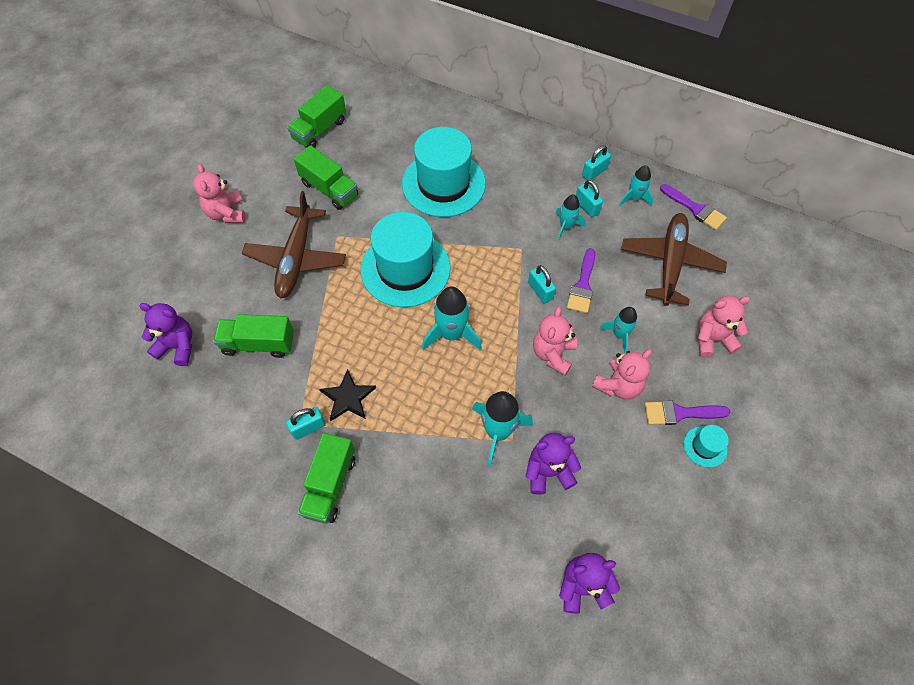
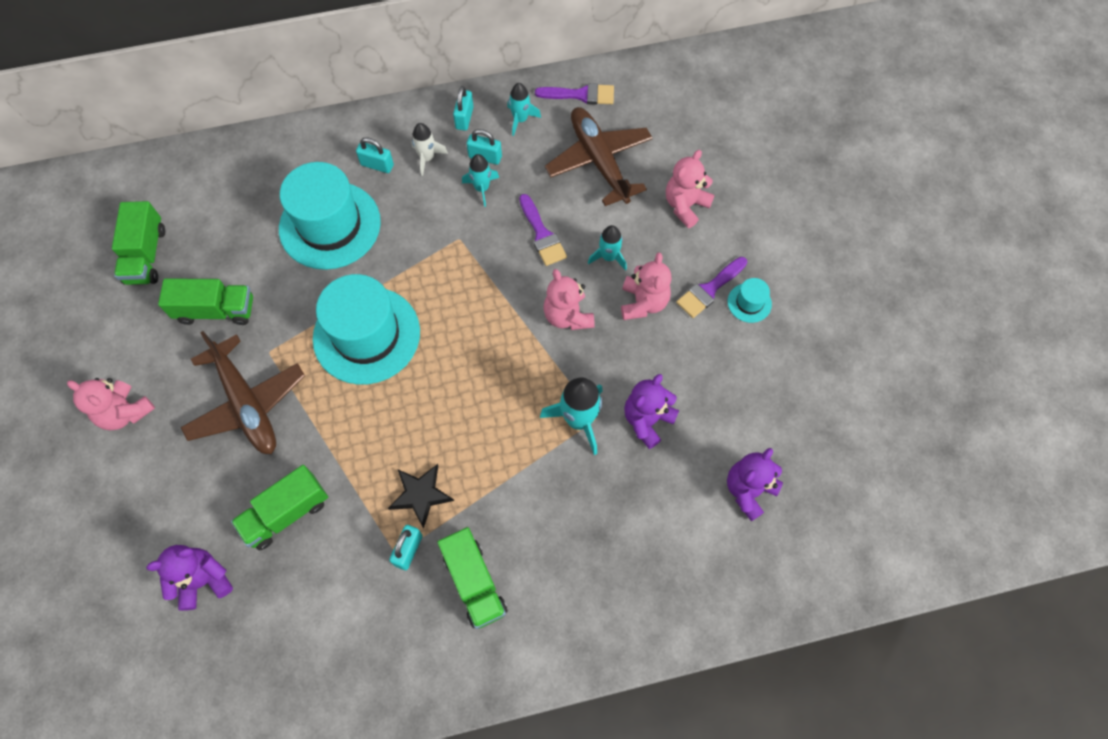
camera: 40 degrees left, 5 degrees up
(451, 334) = (464, 364): turquoise rocket -> none
(540, 291) = (509, 266): turquoise padlock -> turquoise padlock (377, 165)
(545, 182) = (427, 158): none -> white rocket

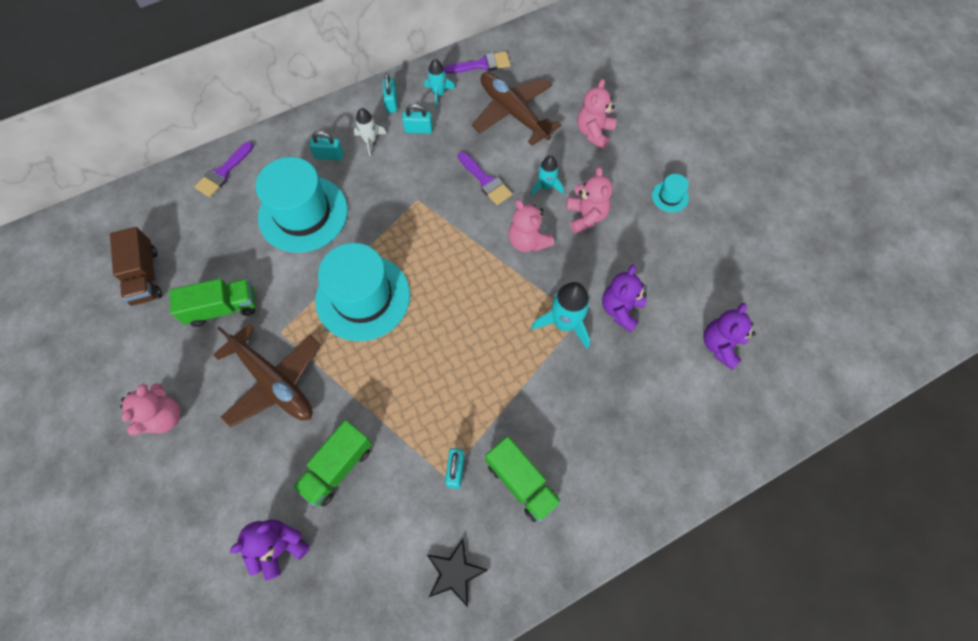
camera: 15 degrees left, 0 degrees up
(125, 412) = (164, 417): pink teddy bear -> pink teddy bear turned 90 degrees counterclockwise
(146, 255) = (145, 276): green truck -> brown truck
(420, 494) = (451, 420): black star -> black star (455, 573)
(482, 188) = (424, 155): turquoise rocket -> none
(709, 289) = (635, 193): purple brush -> purple brush (223, 172)

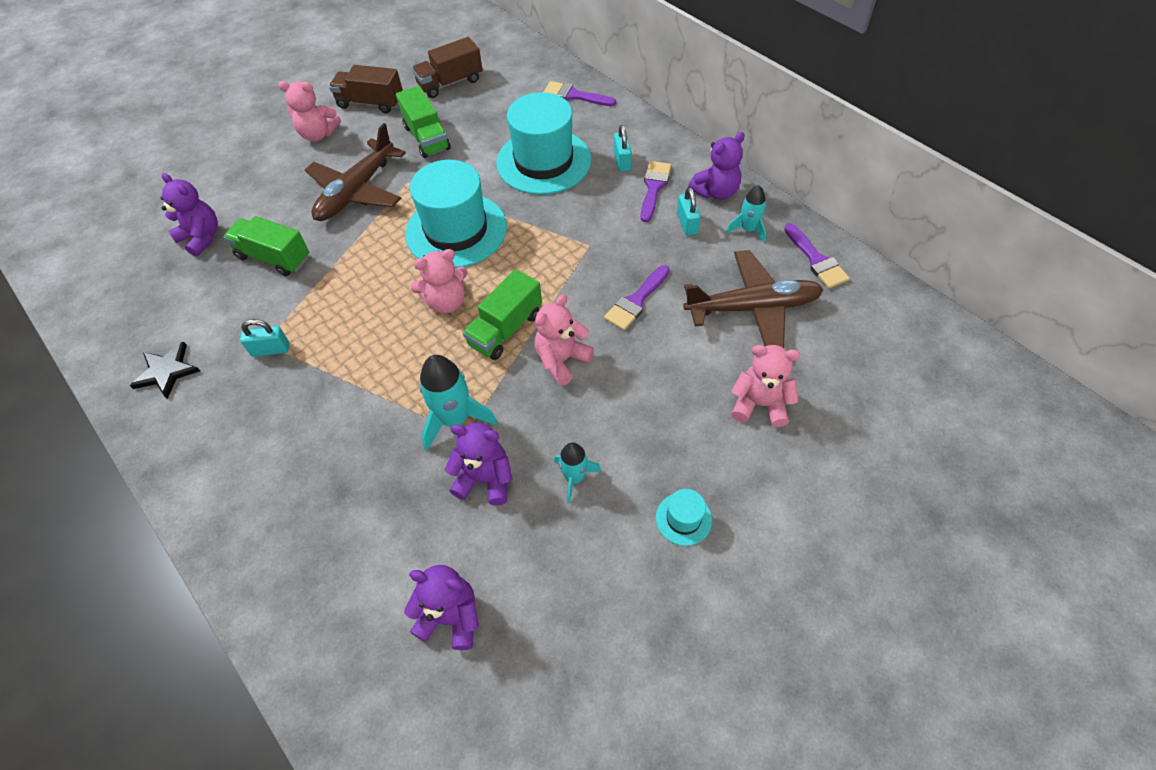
camera: 80 degrees right, 10 degrees down
(137, 358) = (370, 103): none -> brown truck
(370, 141) = (654, 188): white rocket -> purple brush
(391, 102) = (715, 192): turquoise padlock -> purple teddy bear
(513, 113) = (752, 307): brown plane -> brown plane turned 45 degrees clockwise
(521, 482) = (257, 411): green truck -> green truck (505, 329)
(546, 186) = (649, 364): turquoise rocket -> turquoise rocket (574, 478)
(586, 216) = (617, 416): pink teddy bear -> pink teddy bear (446, 302)

